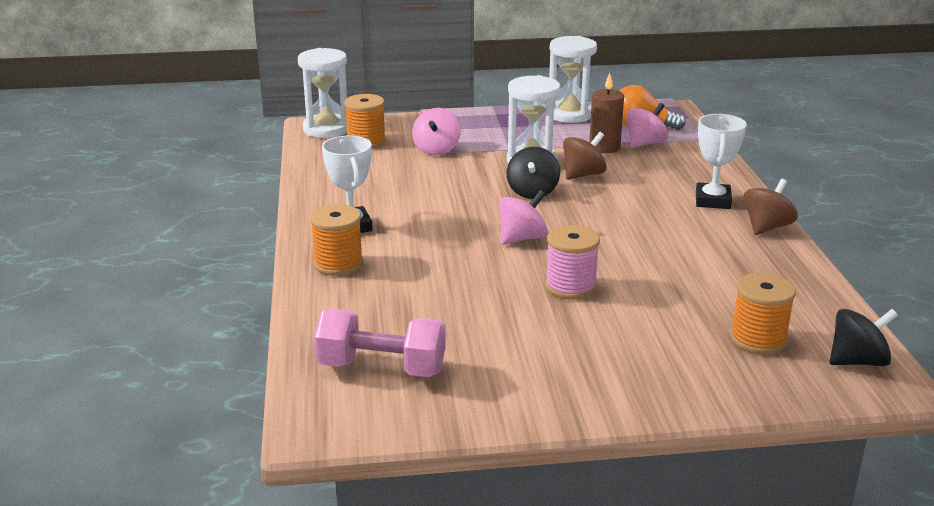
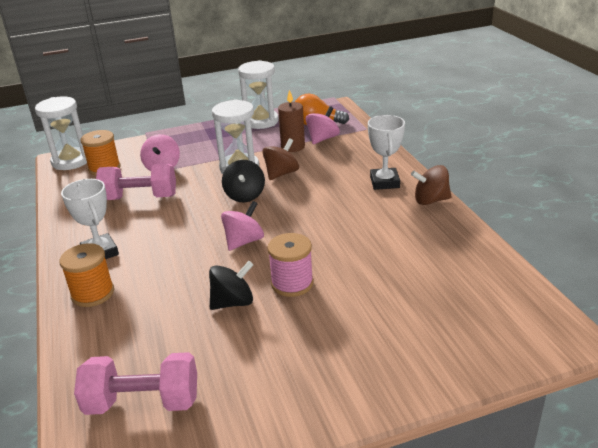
camera: 10 degrees left, 5 degrees up
(404, 178) = (140, 198): none -> pink dumbbell
(758, 340) = (453, 310): orange spool -> none
(766, 227) = (430, 200): brown spinning top -> brown spinning top turned 120 degrees counterclockwise
(857, 361) = (535, 318): black spinning top -> black spinning top (233, 302)

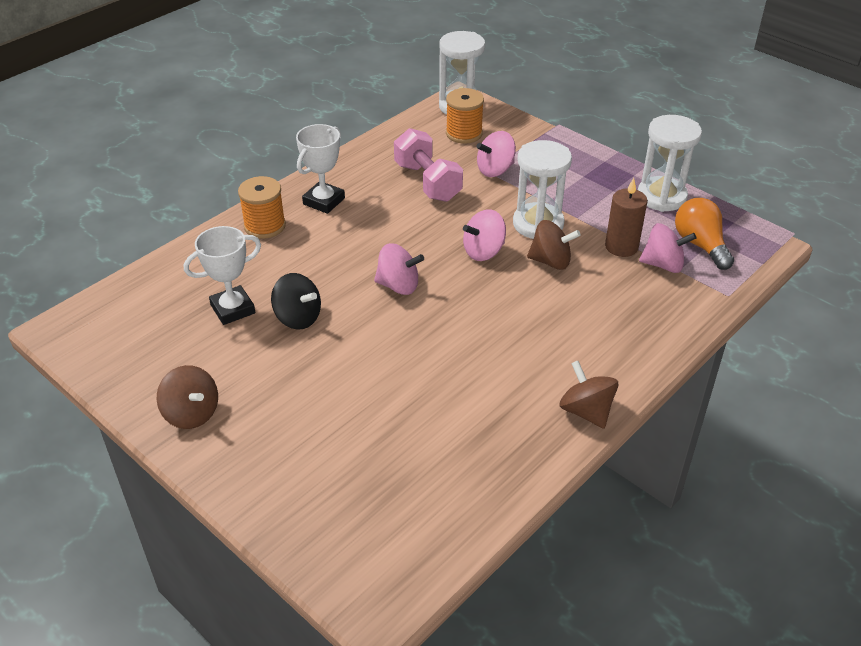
camera: 60 degrees right, 10 degrees up
(143, 402) = (150, 318): pink dumbbell -> none
(245, 195) = (484, 251): black spinning top -> pink spinning top
(292, 283) = (348, 347): pink spool -> none
(302, 398) = (191, 413): none -> brown spinning top
(384, 182) = (598, 355): white trophy -> white trophy (233, 309)

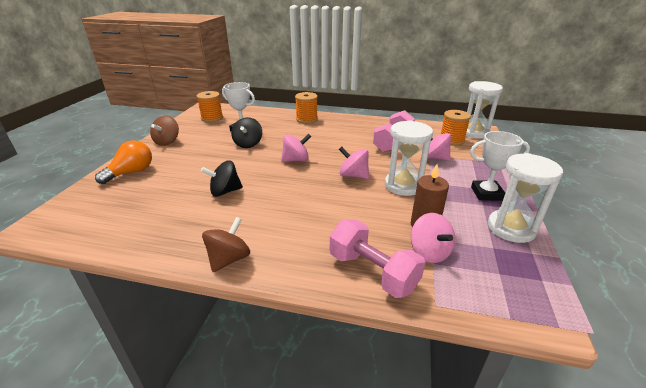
camera: 60 degrees right, 10 degrees down
(134, 333) = (212, 118): none -> orange spool
(324, 201) = (341, 125): white trophy -> white trophy (486, 193)
(398, 285) = (296, 160): pink spinning top -> pink spinning top turned 90 degrees counterclockwise
(432, 380) = (225, 191): none -> black spinning top
(551, 261) = (372, 200): brown spinning top -> none
(668, 314) = (372, 272): none -> pink dumbbell
(700, 245) = (481, 267): orange light bulb -> orange light bulb (131, 172)

